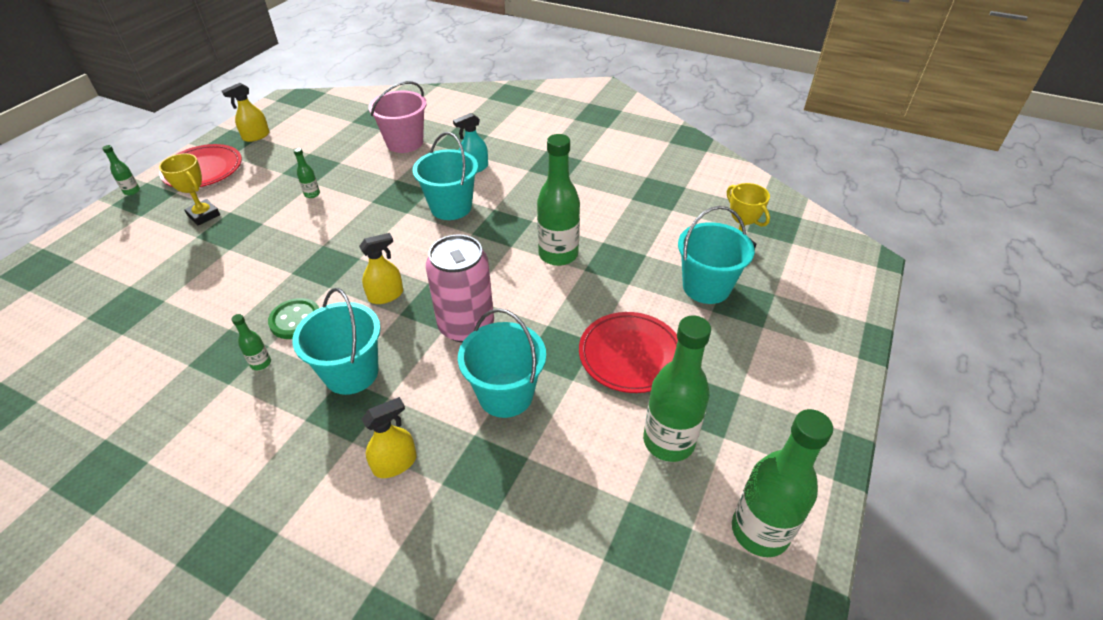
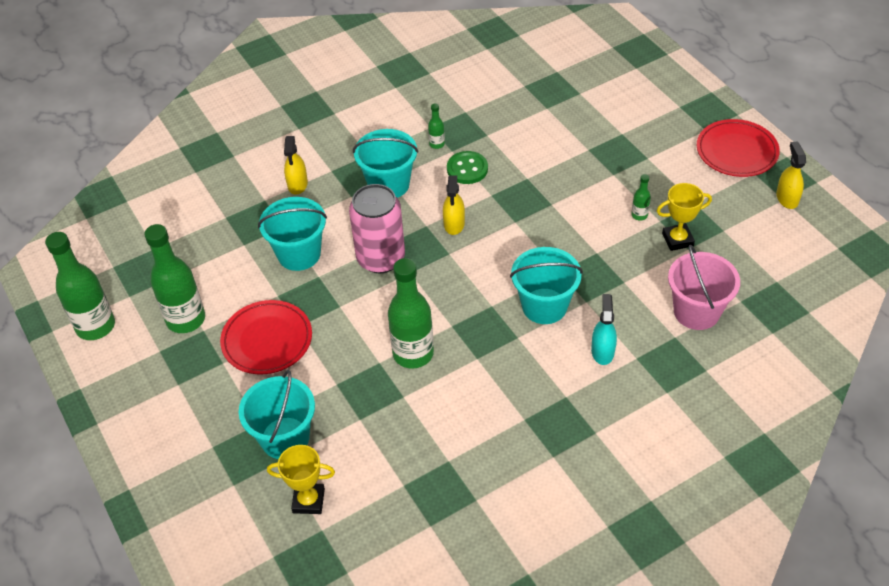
camera: 125 degrees right, 5 degrees up
(132, 191) = (726, 104): green bottle -> none
(204, 215) = (653, 142): yellow trophy -> yellow trophy (677, 239)

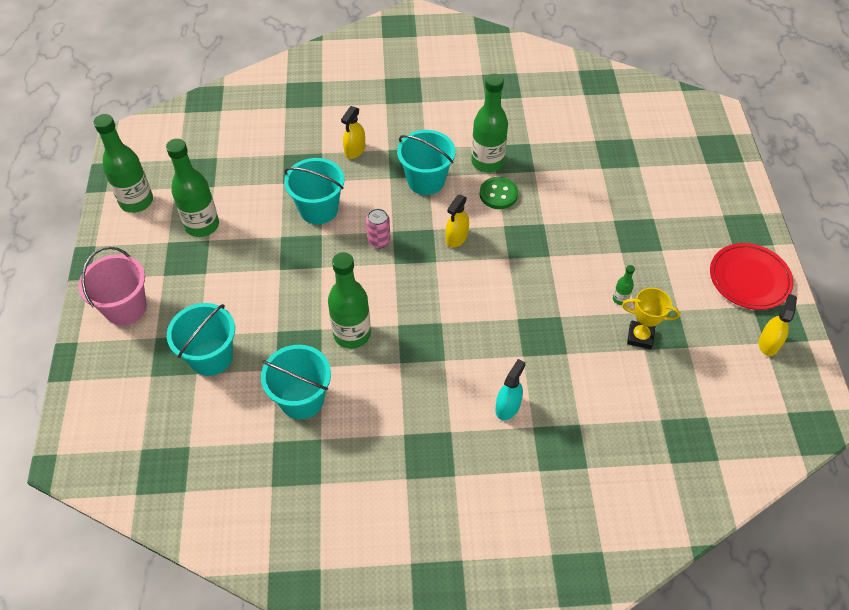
camera: 25 degrees right, 5 degrees up
(267, 340) = (249, 270): red plate -> none
(308, 501) = (195, 417): yellow trophy -> none
(381, 258) = (379, 241): pink can -> pink can, size x0.51
(437, 144) = (487, 162): green bottle -> green bottle, size x2.28
(544, 306) = (484, 343): turquoise bucket -> turquoise bucket (302, 399)
(696, 311) = (614, 410): pink bucket -> pink bucket (125, 307)

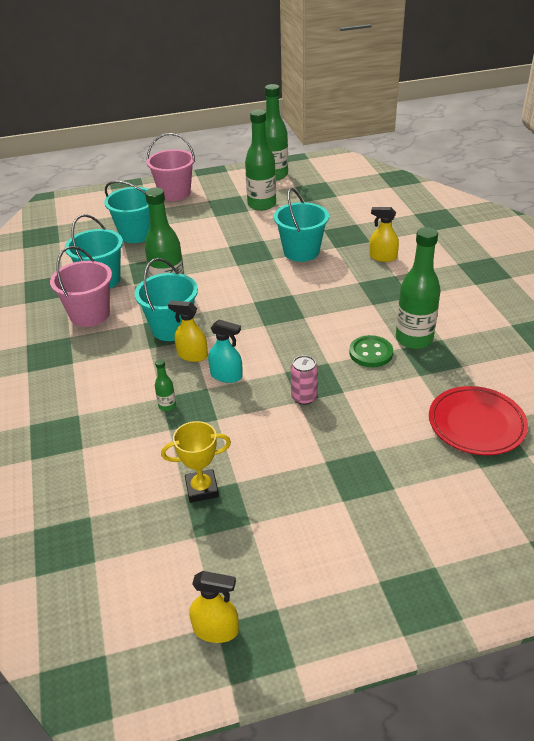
camera: 80 degrees right, 15 degrees down
(368, 413) = (90, 314): none -> pink bucket
(379, 241) = (277, 289): pink can -> pink can (304, 397)
(426, 180) = (365, 303): turquoise bucket -> turquoise bucket (172, 328)
(456, 237) = (299, 333): yellow spray bottle -> yellow spray bottle (192, 355)
(508, 407) = (100, 394): turquoise spray bottle -> turquoise spray bottle (226, 376)
(620, 299) = (253, 466): green bottle -> green bottle (167, 406)
(640, 337) = (202, 489): yellow trophy -> yellow trophy turned 75 degrees clockwise
(749, 279) = (325, 603): red plate -> red plate (476, 424)

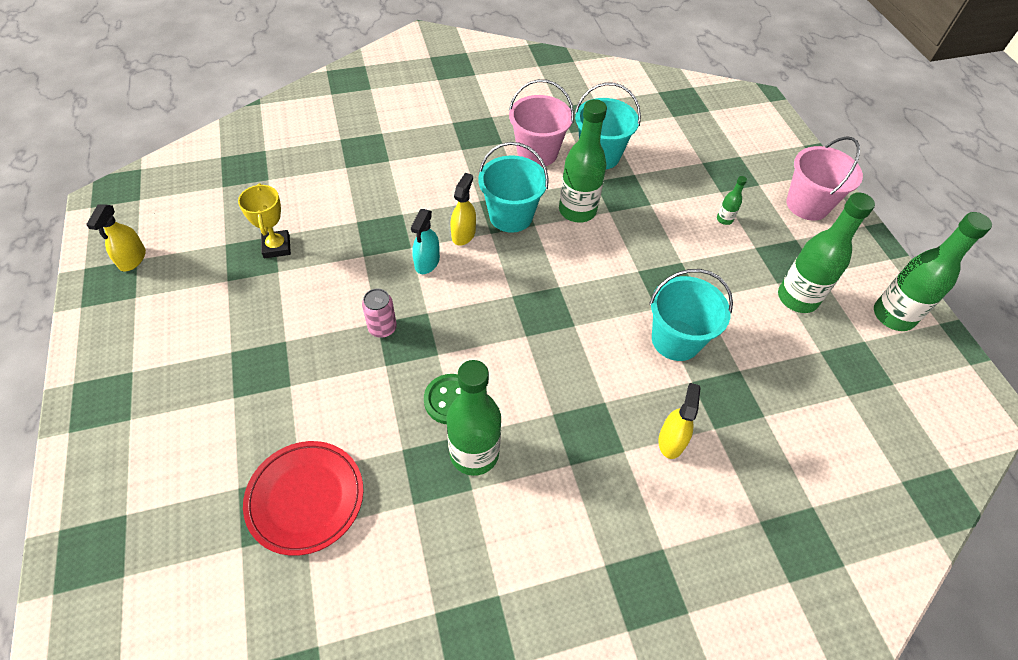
camera: 85 degrees right, 15 degrees up
(136, 234) = (698, 176): turquoise bucket -> none
(167, 406) = (389, 218): green bottle -> green bottle (724, 219)

